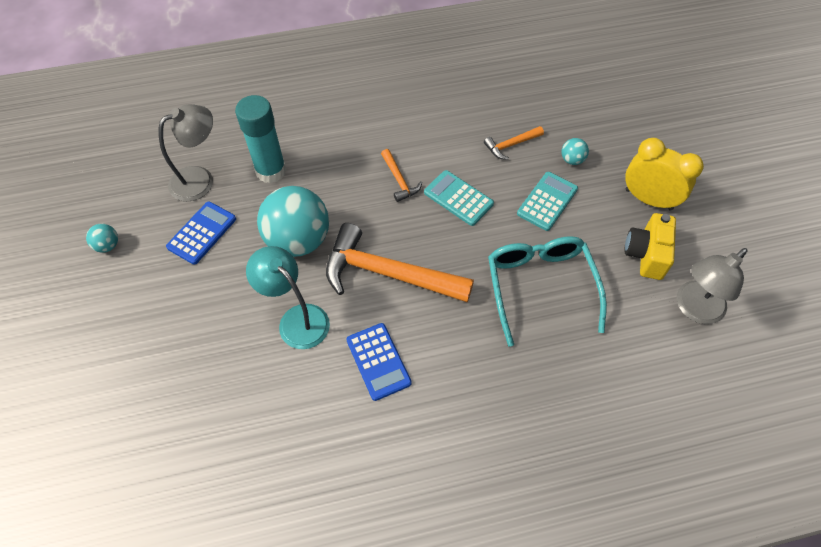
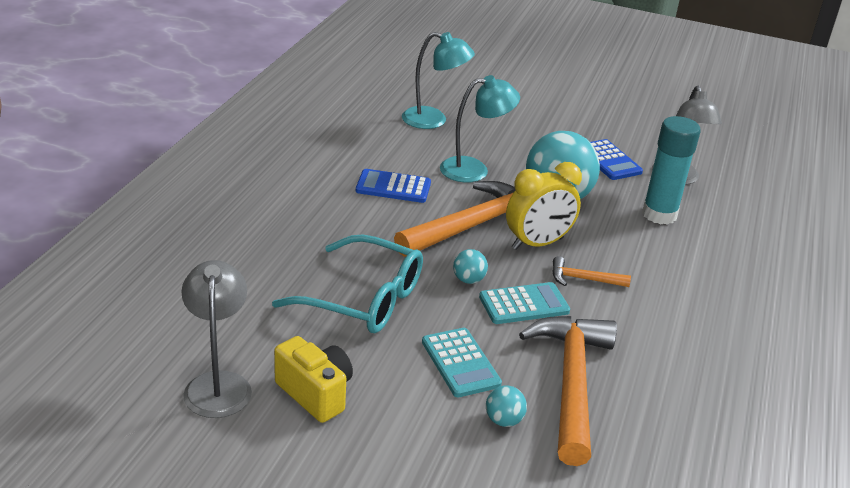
camera: 120 degrees right, 25 degrees down
(108, 245) = (631, 123): turquoise ball -> turquoise ball (468, 280)
(221, 406) = (433, 120): none -> turquoise lamp
(511, 145) = (571, 383): orange hammer -> orange hammer, size x2.18
(648, 199) = (382, 448): yellow clock -> yellow clock (537, 243)

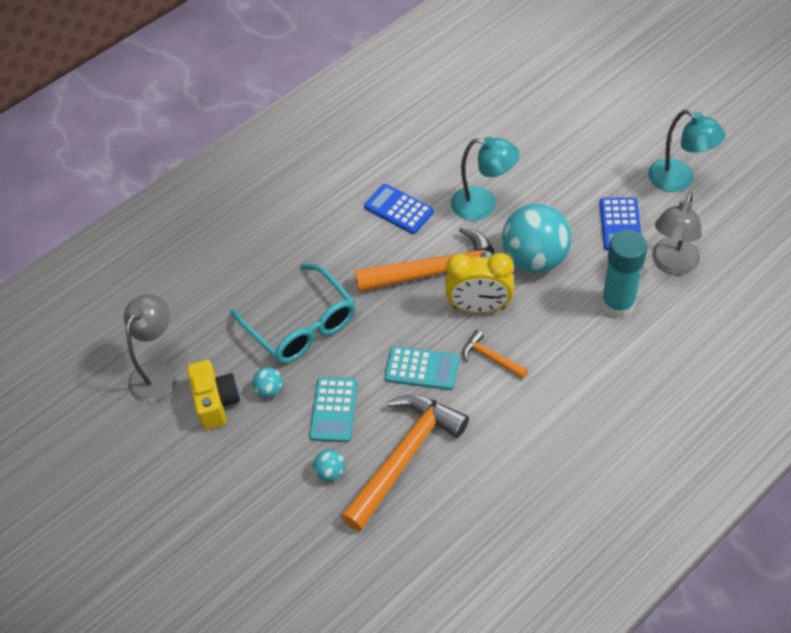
camera: 35 degrees right, 20 degrees up
(433, 120) = (487, 133): turquoise lamp -> turquoise lamp (679, 180)
(468, 280) = (394, 330): turquoise ball -> turquoise ball (269, 390)

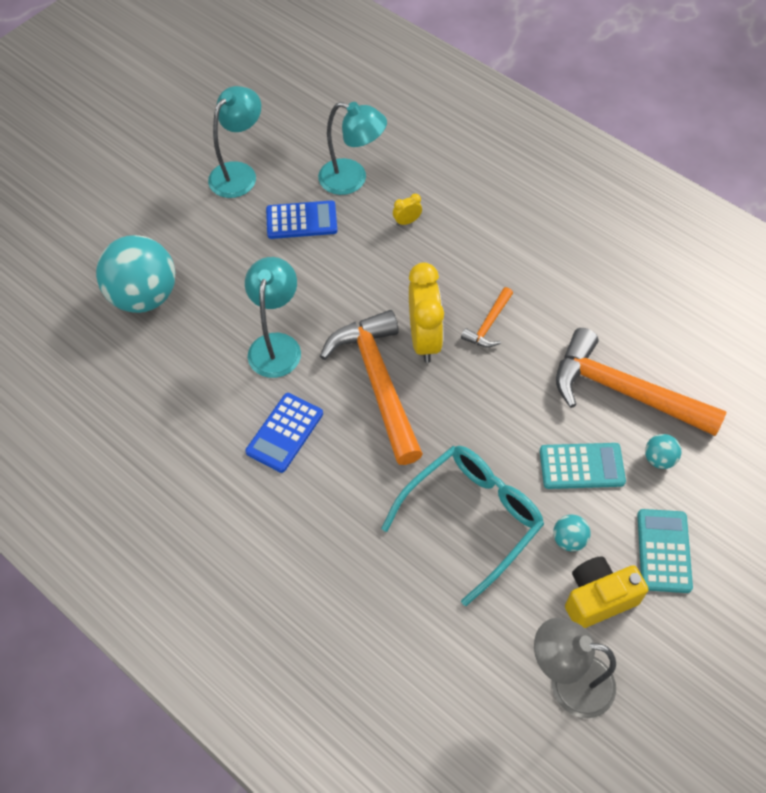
camera: 100 degrees left, 5 degrees up
(422, 369) = (513, 386): turquoise calculator -> turquoise calculator (664, 551)
(535, 259) = (353, 292): turquoise ball -> turquoise ball (144, 296)
(617, 304) = (407, 221): turquoise glue stick -> yellow clock
(672, 264) = (352, 180): grey lamp -> turquoise lamp

